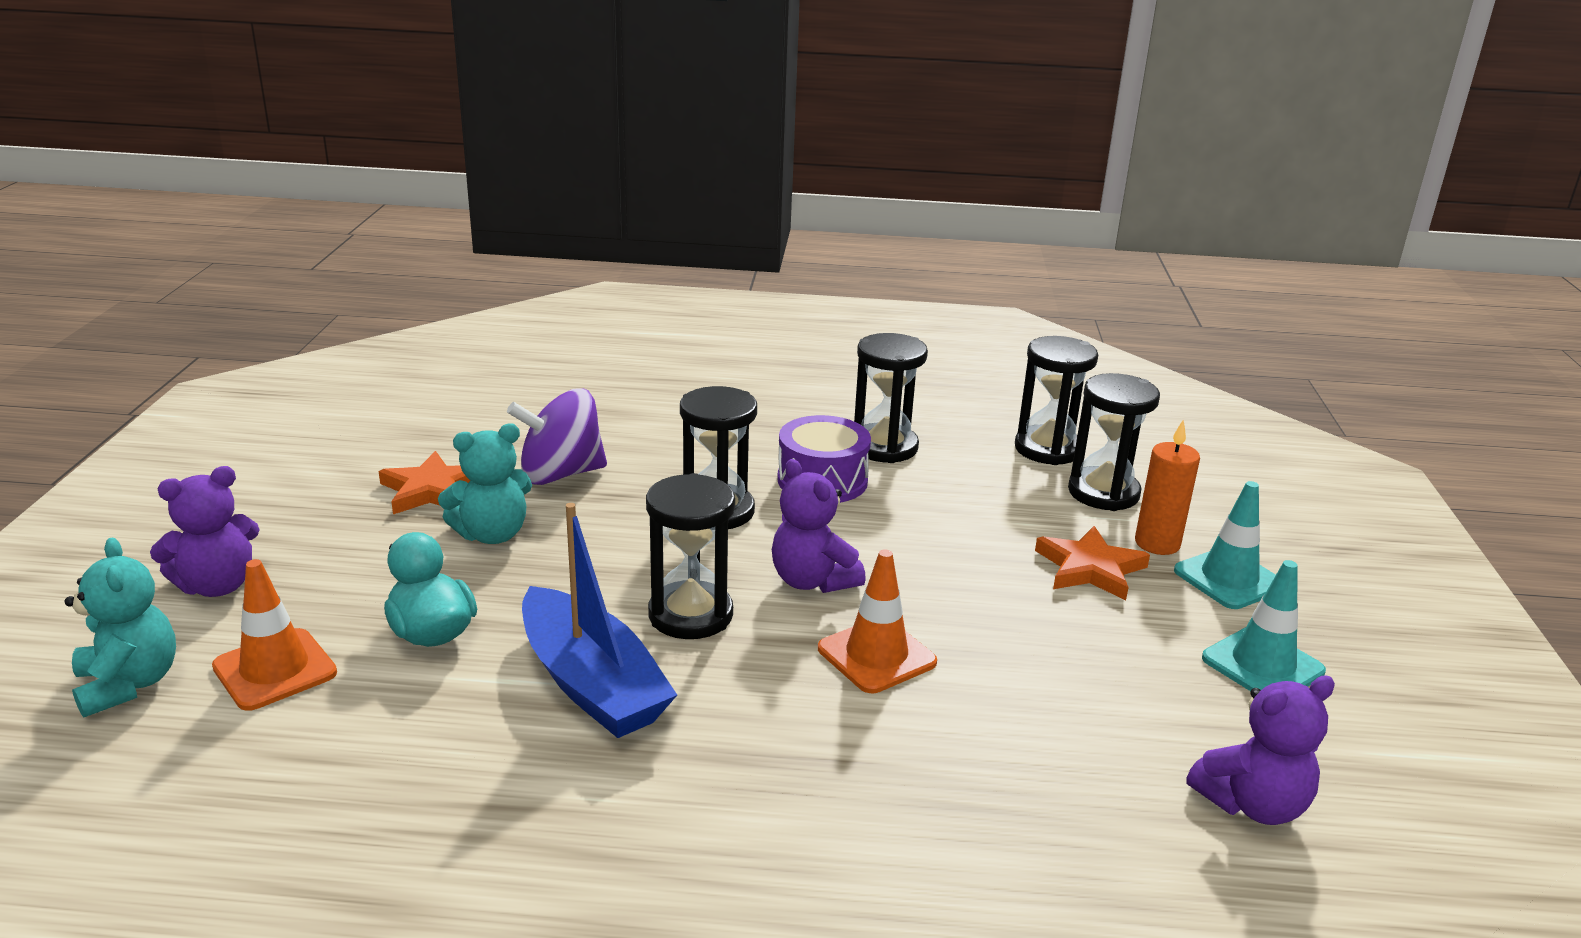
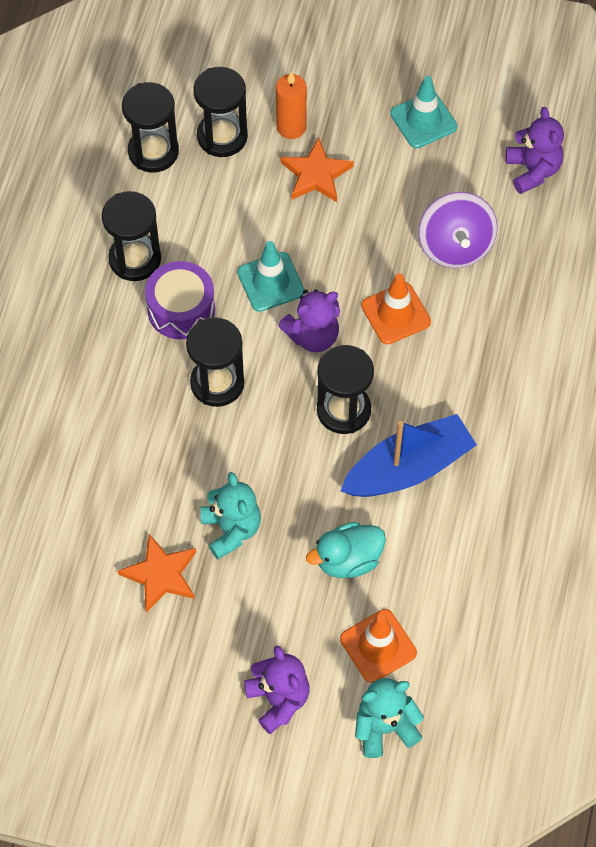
camera: 80 degrees left, 35 degrees up
(560, 474) = (147, 485): purple spinning top -> purple spinning top (455, 246)
(1229, 579) = (336, 103): turquoise traffic cone -> turquoise traffic cone (270, 282)

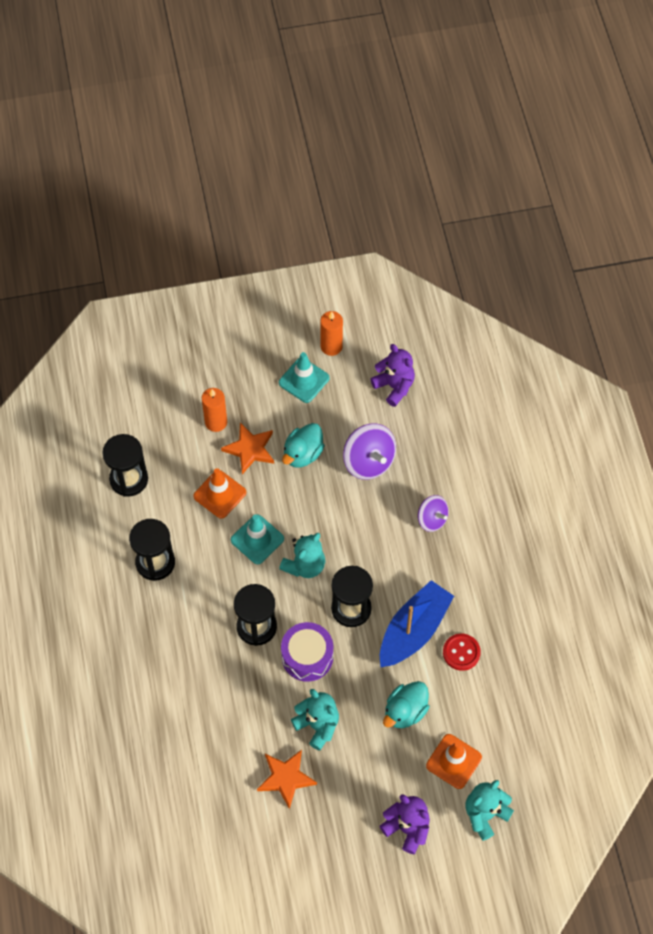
camera: 25 degrees left, 0 degrees up
(181, 309) = (205, 585): purple drum -> purple drum (307, 656)
(222, 136) = (171, 448): black hourglass -> none
(313, 336) = (304, 565): purple teddy bear -> turquoise teddy bear
(378, 205) = (303, 454): none -> turquoise duck
(396, 314) = (352, 526): orange traffic cone -> orange traffic cone (220, 494)
(455, 520) = (461, 652): none -> red button
(478, 94) = (331, 346): none -> orange candle
(499, 346) = (432, 519): none -> purple spinning top

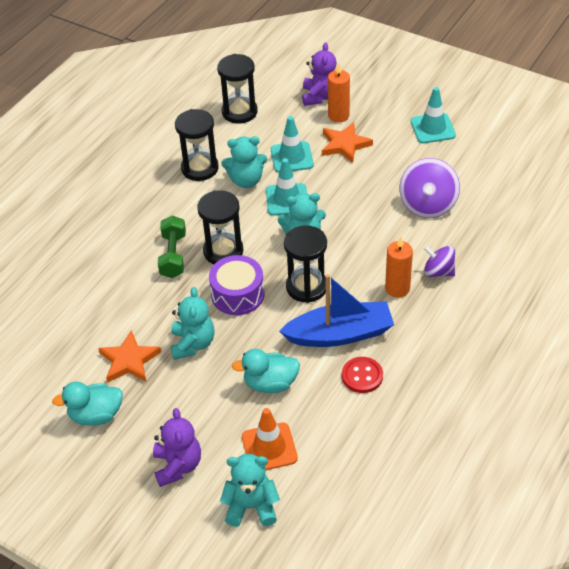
camera: 45 degrees right, 15 degrees down
(206, 545) = (246, 180): none -> turquoise teddy bear
(220, 494) = (292, 157): orange traffic cone -> turquoise traffic cone
(221, 662) = (173, 255): none -> green dumbbell
(303, 454) = (381, 170): turquoise duck -> turquoise duck (96, 415)
(331, 346) = (477, 120): orange candle -> orange candle (397, 288)
(394, 386) = (501, 171): purple teddy bear -> purple teddy bear (320, 96)
(432, 519) = (438, 272): purple spinning top -> purple spinning top turned 120 degrees clockwise

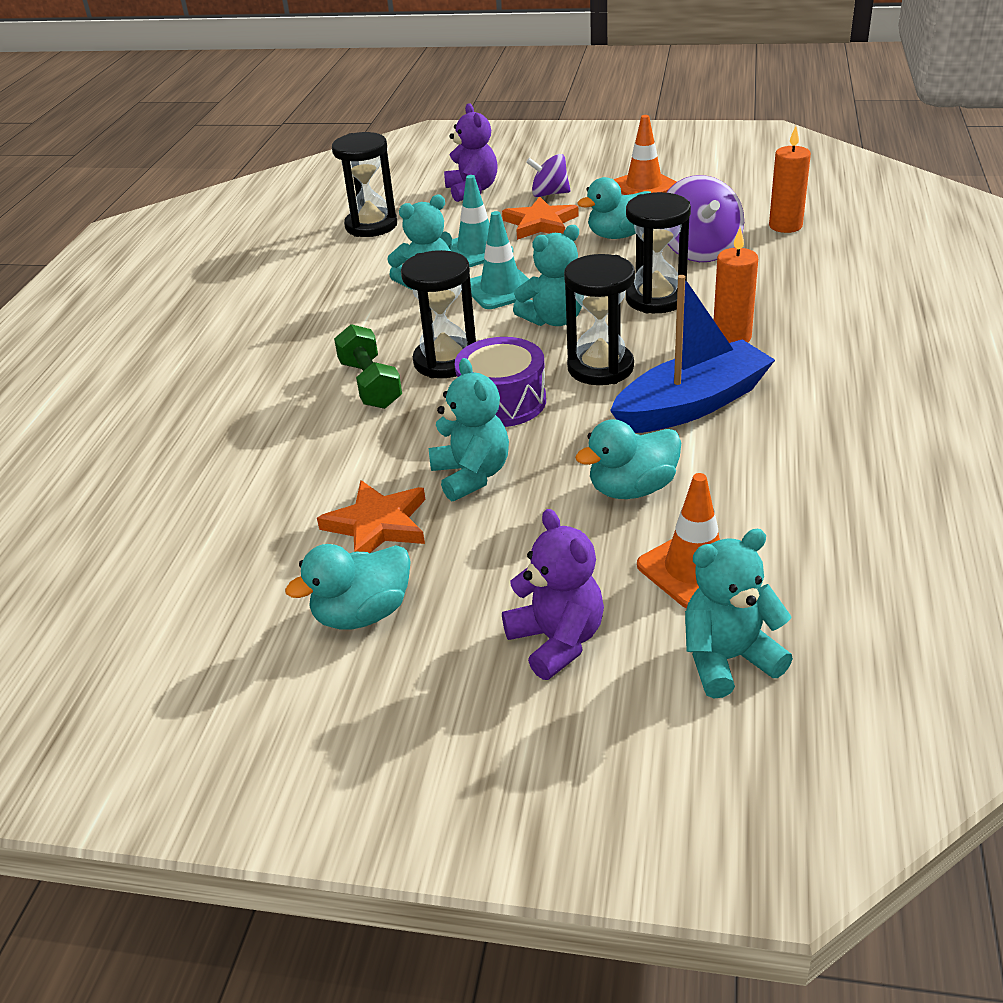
camera: 20 degrees left, 10 degrees down
(200, 168) = (350, 288): black hourglass -> black hourglass (656, 299)
(338, 115) = (511, 201): orange candle -> orange candle (785, 226)
(362, 376) = (765, 441): red button -> none
(387, 173) = (618, 235): none -> turquoise duck
(432, 128) = (644, 186): turquoise traffic cone -> orange traffic cone
(438, 272) = (772, 307): purple spinning top -> purple spinning top (549, 194)

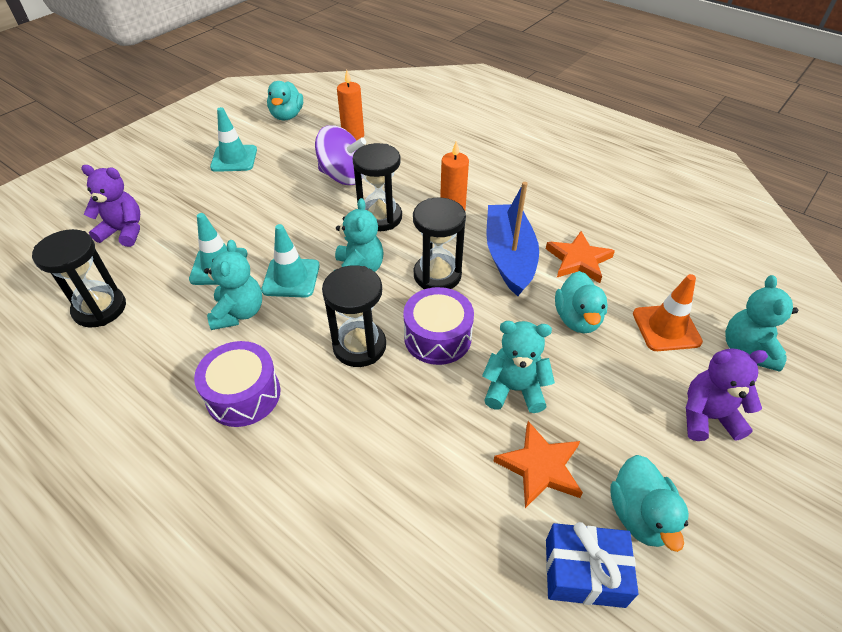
camera: 65 degrees left, 10 degrees up
(268, 590) = (584, 572): none -> blue gift
(334, 328) = (243, 395): none -> purple drum
(370, 384) = (351, 403): green dumbbell -> none
(540, 223) = (222, 221): orange star -> orange star (578, 260)
(549, 194) = (185, 199): purple spinning top -> none
(618, 235) = (284, 196): turquoise duck -> turquoise duck (287, 116)
(644, 186) = (234, 159): orange traffic cone -> turquoise traffic cone

